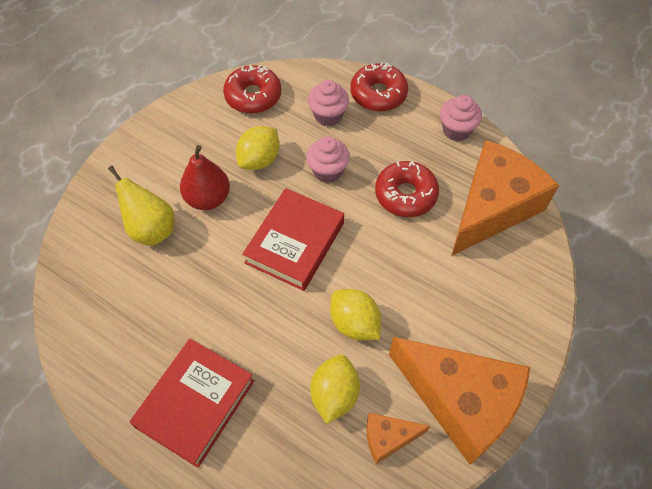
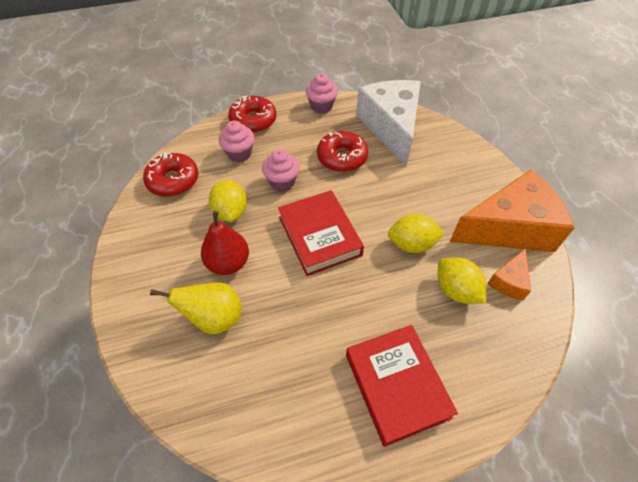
camera: 50 degrees left, 5 degrees down
(493, 207) = (391, 127): orange cheese -> white cheese

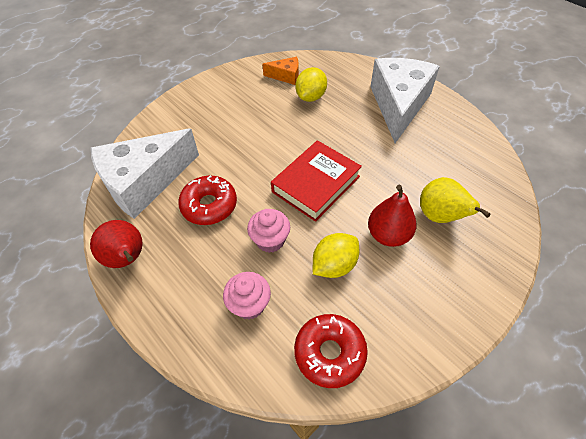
camera: 115 degrees left, 0 degrees up
(253, 120) = (183, 322): red donut -> none
(321, 106) = (127, 258): pink cupcake -> red pear
(396, 385) = (399, 105): red book -> white cheese
(411, 244) = (286, 127): yellow lemon -> none
(509, 228) = (237, 83): orange cheese -> none

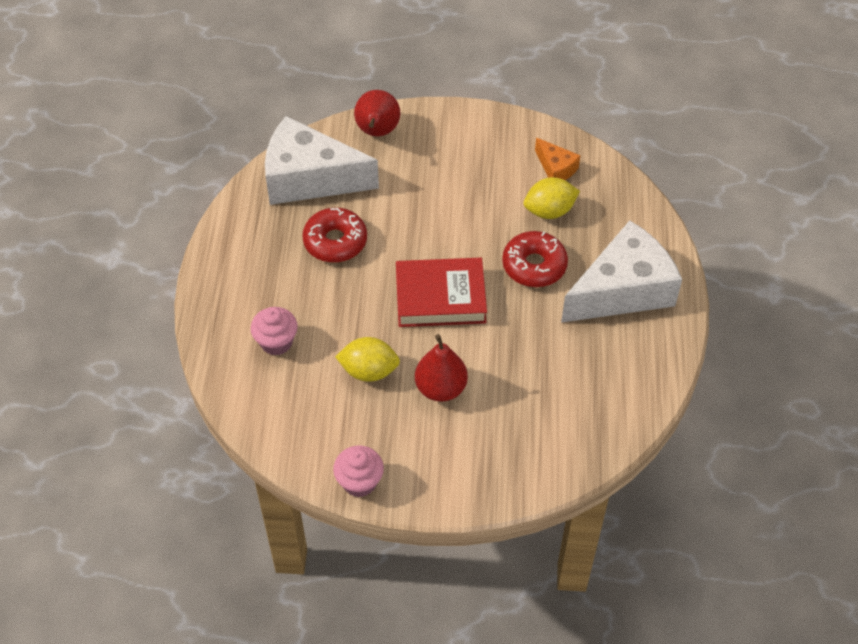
camera: 45 degrees right, 0 degrees up
(127, 258) = (233, 234): red pear -> red pear (377, 132)
(270, 240) = (346, 310): pink cupcake -> pink cupcake (359, 482)
(329, 353) = (289, 421): red donut -> red donut (534, 265)
(440, 216) = (504, 414): yellow pear -> none

